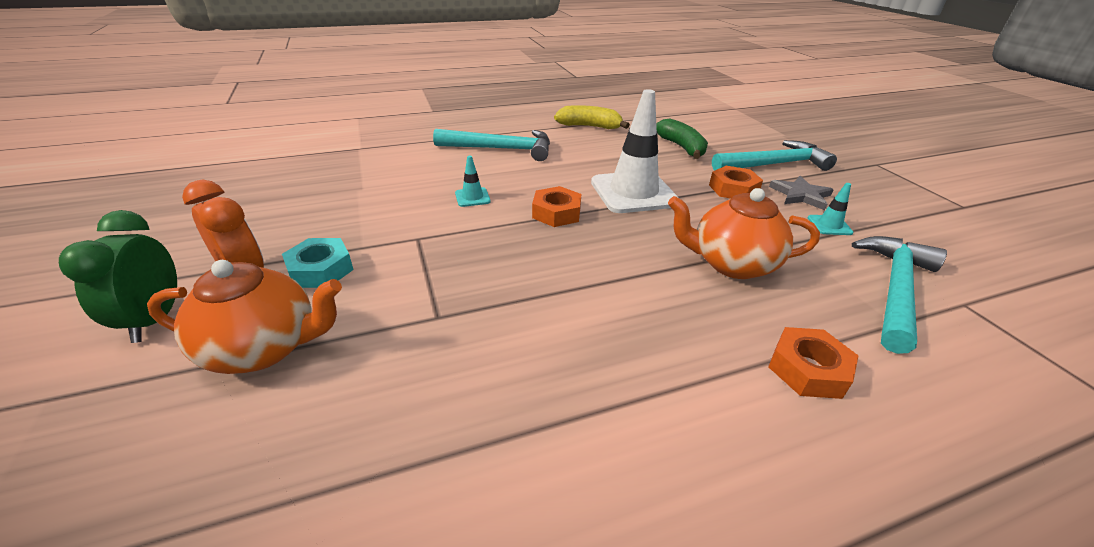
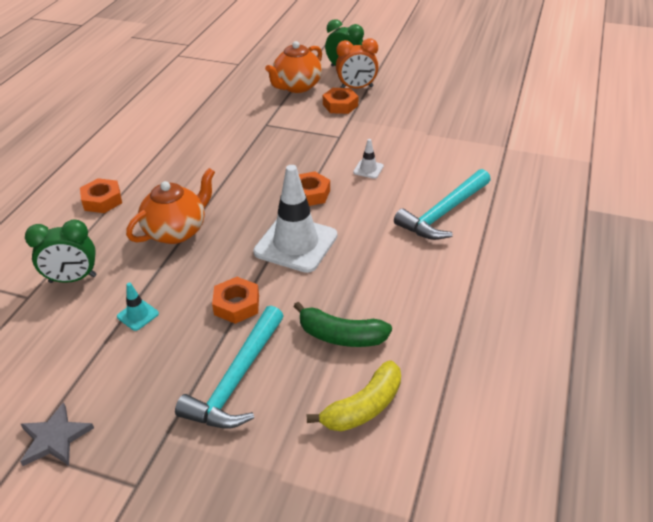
camera: 130 degrees right, 5 degrees up
(320, 270) = (340, 105): turquoise nut -> orange nut
(472, 197) = (368, 169): turquoise traffic cone -> white traffic cone
(589, 126) = (456, 299): yellow banana -> yellow banana (363, 407)
(800, 195) = (180, 341): grey star -> grey star (55, 438)
(895, 290) = (73, 279): turquoise hammer -> green clock

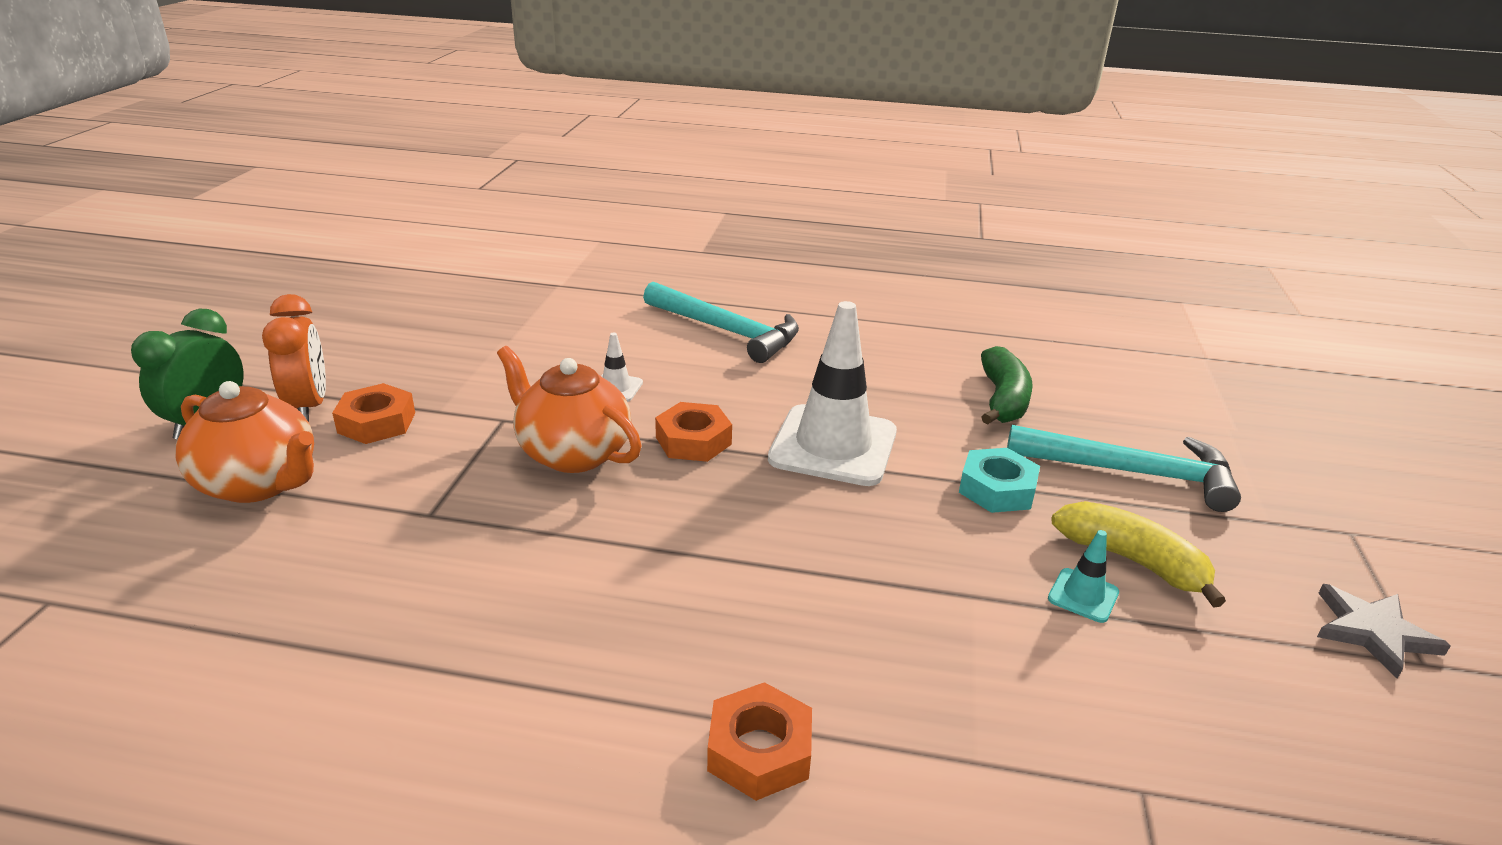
camera: 100 degrees left, 10 degrees down
(73, 279) = (1048, 722): green clock -> none
(177, 231) = (841, 589): orange teapot -> orange teapot (573, 453)
(237, 305) = (997, 489): orange nut -> turquoise nut
(363, 407) = (1099, 382): yellow banana -> yellow banana (1132, 561)

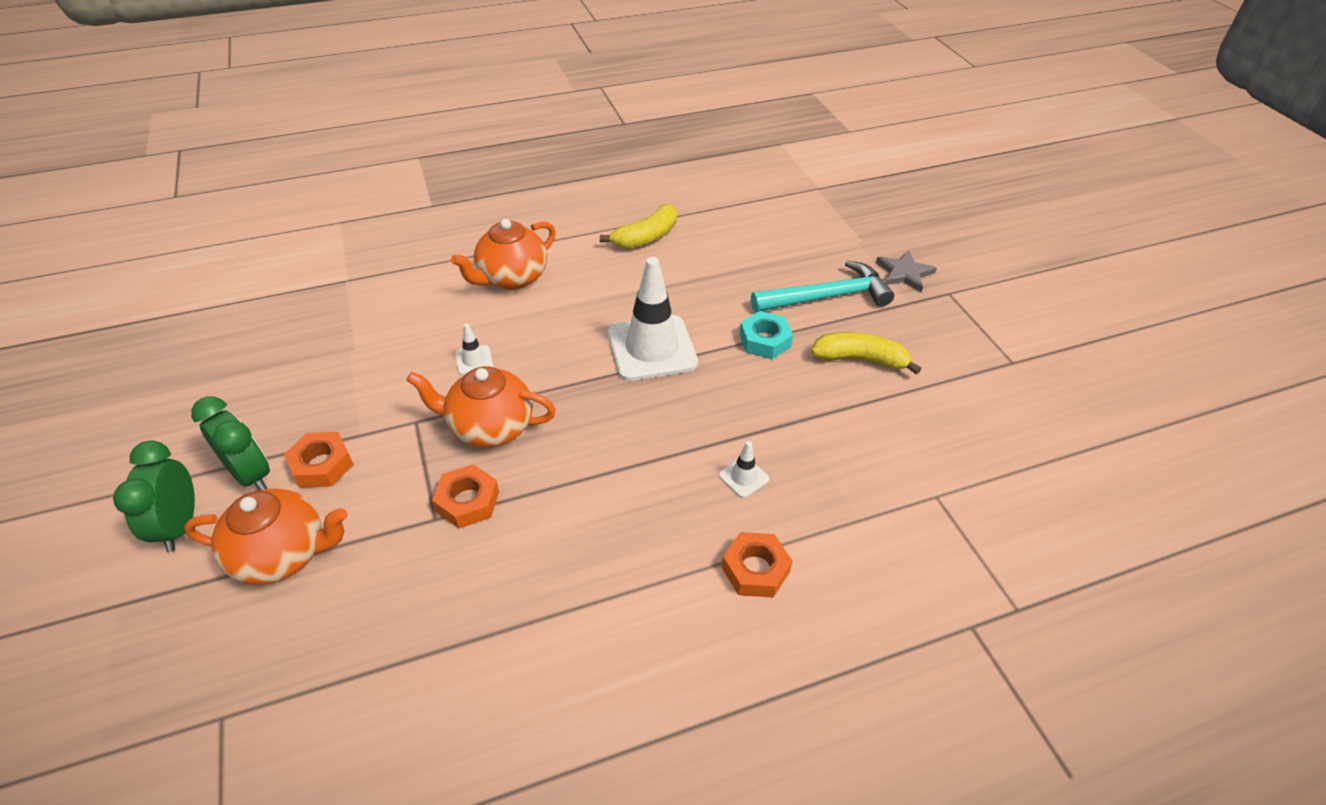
camera: 30 degrees left, 15 degrees up
(309, 406) = (251, 475): orange clock -> green clock
(693, 441) = (562, 382): orange nut -> orange nut (467, 501)
(727, 331) = (511, 278): turquoise hammer -> orange teapot
(838, 630) = (743, 477): none -> white traffic cone
(920, 340) = (646, 237): none -> yellow banana
(1003, 400) = (726, 269): green banana -> none
(1083, 595) = (849, 394): turquoise traffic cone -> none
(1372, 632) = (985, 354): grey star -> grey star (904, 273)

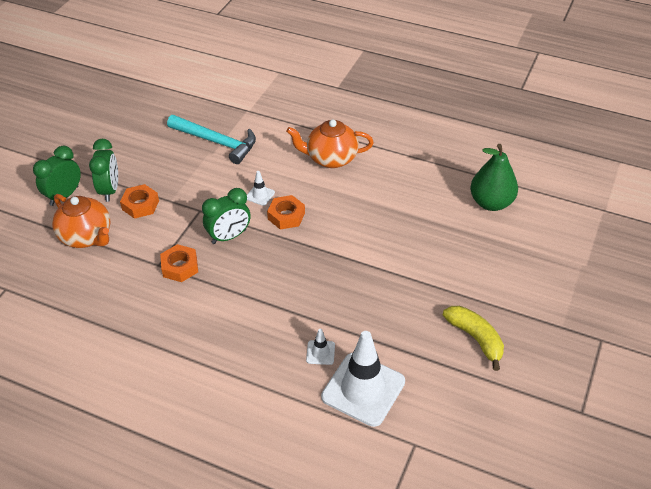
camera: 45 degrees right, 0 degrees up
(490, 427) = (229, 236): orange teapot -> green clock
(646, 237) = (438, 178): yellow banana -> none
(651, 348) = (358, 248): white traffic cone -> white traffic cone (363, 389)
(721, 233) = (491, 203): none -> green pear
(755, 569) = (268, 401): orange nut -> orange nut (286, 216)
(764, 340) = (430, 287): turquoise nut -> none
(827, 297) = (507, 287): turquoise hammer -> turquoise hammer (216, 142)
(904, 273) = (586, 306): grey star -> none

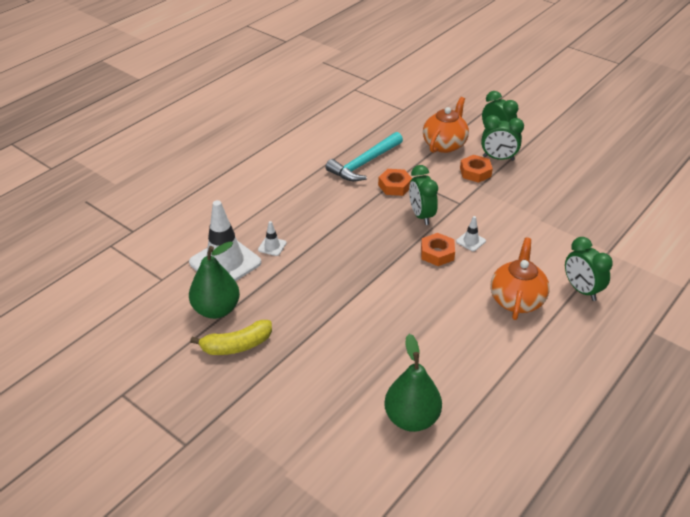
camera: 105 degrees right, 5 degrees down
(87, 237) = (445, 144): orange teapot -> orange teapot turned 150 degrees clockwise
(216, 142) = (556, 224): turquoise hammer -> turquoise hammer (364, 163)
(303, 123) = (581, 290): none -> green clock
(437, 372) = (216, 309): none -> green pear

